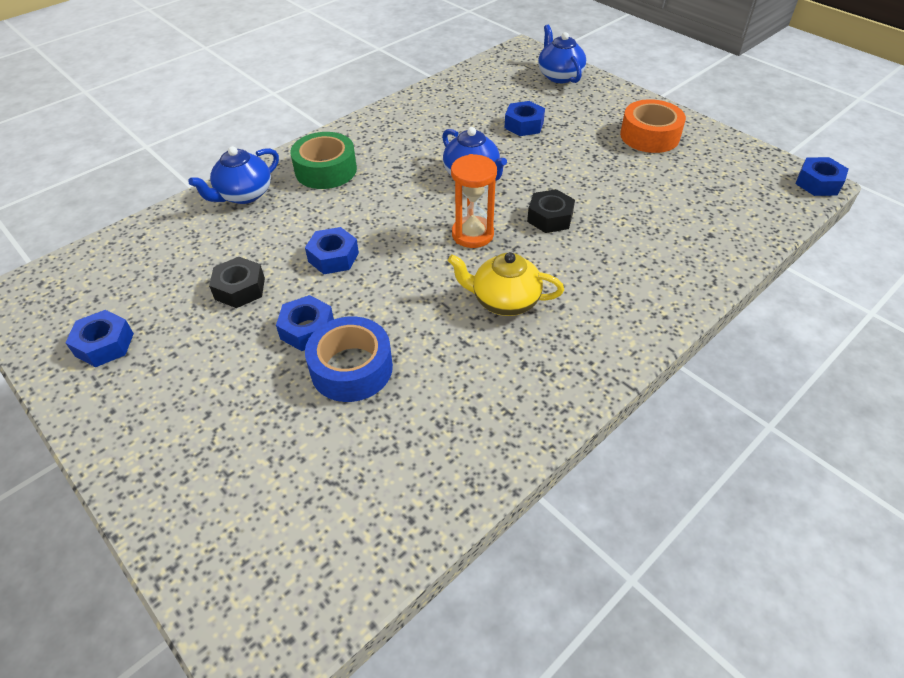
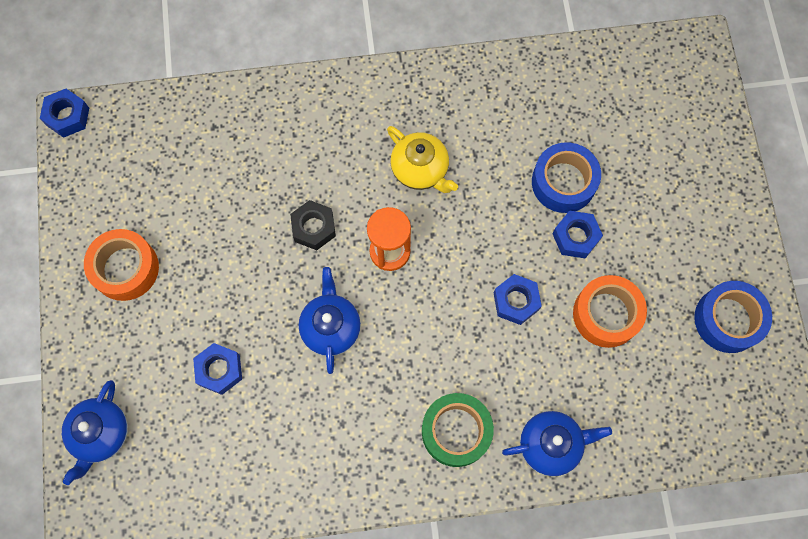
camera: 145 degrees left, 25 degrees up
(104, 344) = (728, 320): blue nut -> blue tape
(240, 288) = (606, 314): black nut -> orange tape

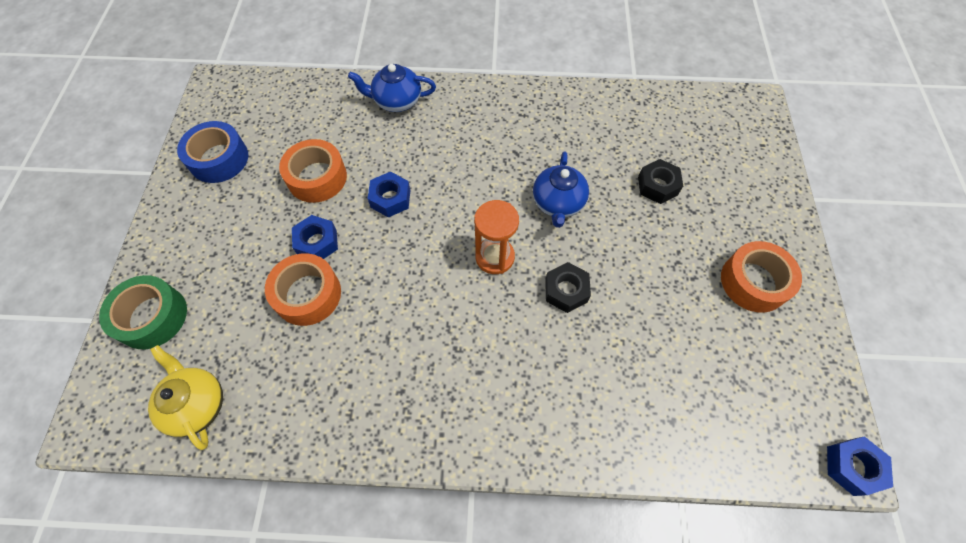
camera: 170 degrees left, 10 degrees down
(101, 434) = (754, 156): blue teapot -> none
(219, 370) = (657, 186): blue nut -> black nut
(420, 170) = (448, 331): yellow teapot -> yellow teapot (197, 404)
(456, 431) = (466, 118): green tape -> green tape (152, 317)
(563, 182) = (308, 294): blue tape -> orange tape

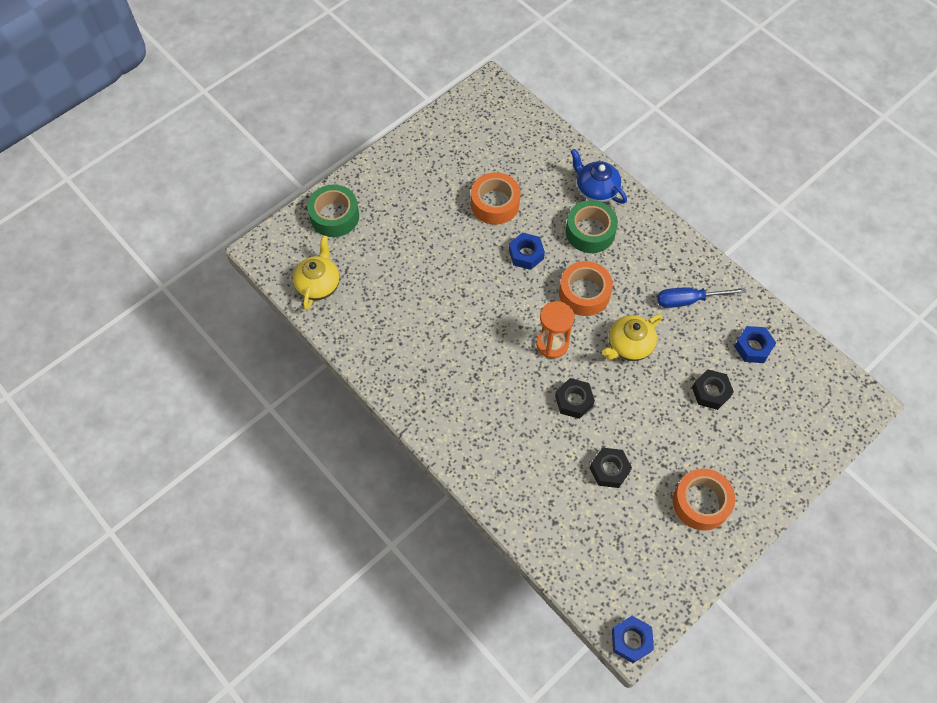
camera: 45 degrees right, 0 degrees up
(219, 159) = (448, 144): blue tape -> none
(308, 294) = (424, 273): orange tape -> orange tape (584, 293)
(317, 242) = (457, 246): blue nut -> blue nut (753, 347)
(427, 137) = (590, 232): none -> green tape
(558, 203) = (629, 346): blue teapot -> yellow teapot
(562, 129) = (688, 300): none -> blue screwdriver
(660, 324) = (609, 470): none -> black nut

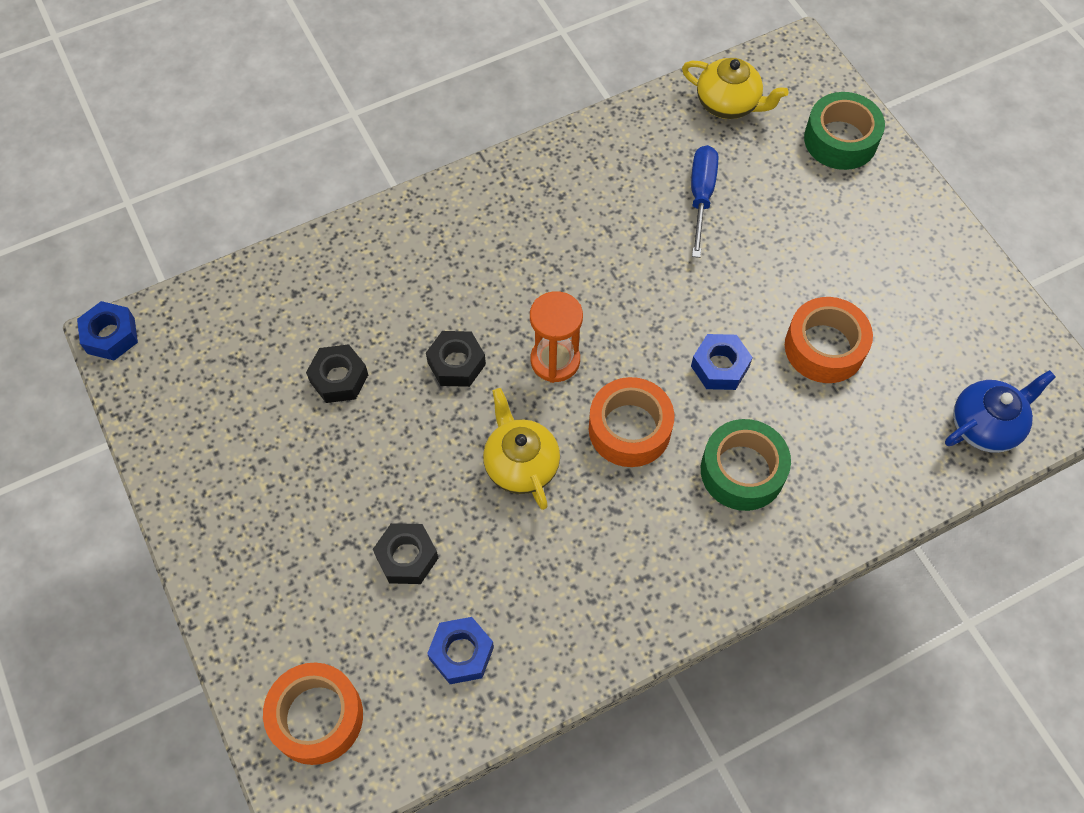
camera: 105 degrees right, 0 degrees up
(596, 189) = (826, 505): blue teapot -> blue teapot (985, 425)
(688, 300) = (575, 582): blue screwdriver -> blue screwdriver (701, 196)
(701, 502) = (246, 481): orange tape -> orange tape (316, 717)

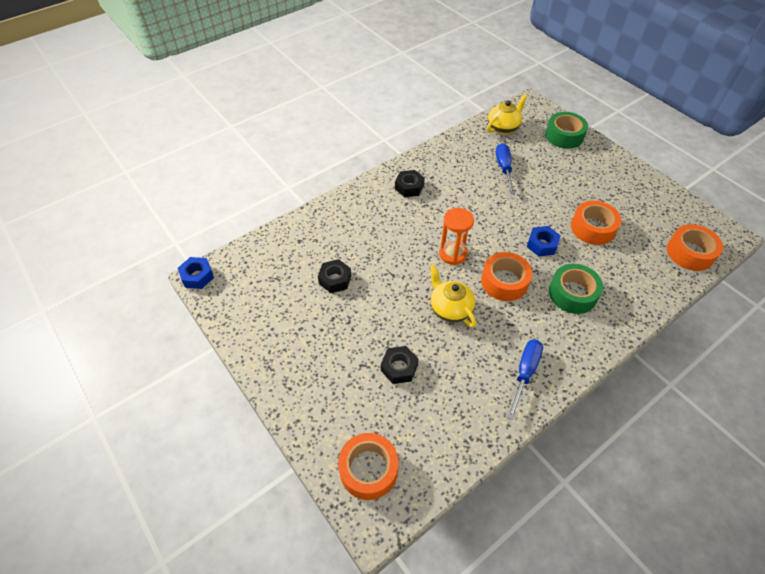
camera: 10 degrees left, 10 degrees down
(456, 363) = (399, 263): black nut -> black nut (409, 187)
(461, 653) = (446, 416): blue nut -> none
(611, 602) = (524, 373): none -> blue screwdriver
(728, 104) = (503, 127): yellow teapot -> yellow teapot turned 60 degrees counterclockwise
(985, 425) = (690, 253): blue teapot -> orange tape

